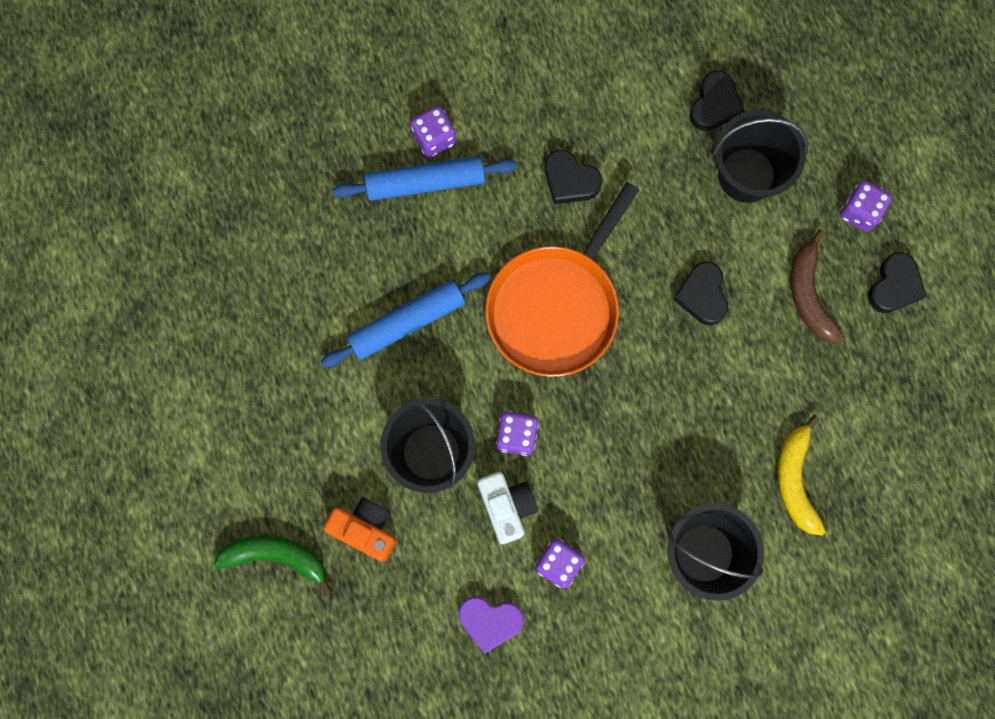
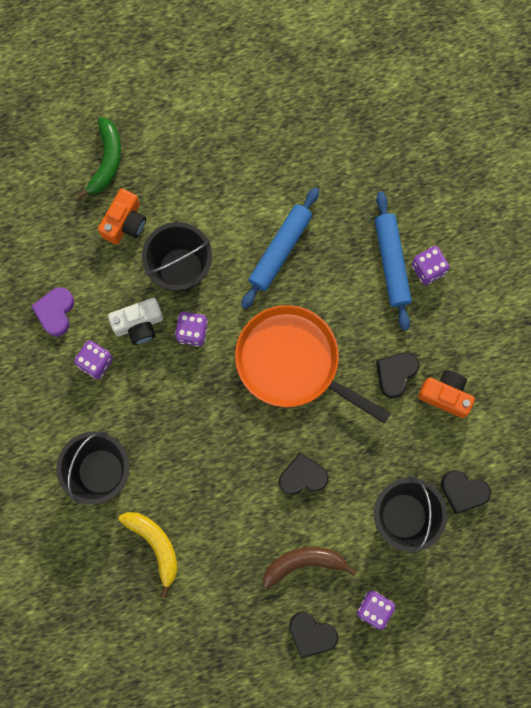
camera: 90 degrees right, 0 degrees up
(407, 322) = (280, 250): blue rolling pin -> blue rolling pin turned 60 degrees clockwise
(596, 122) = (445, 395): none -> orange camera
(795, 480) = (155, 545): yellow banana -> yellow banana turned 60 degrees clockwise

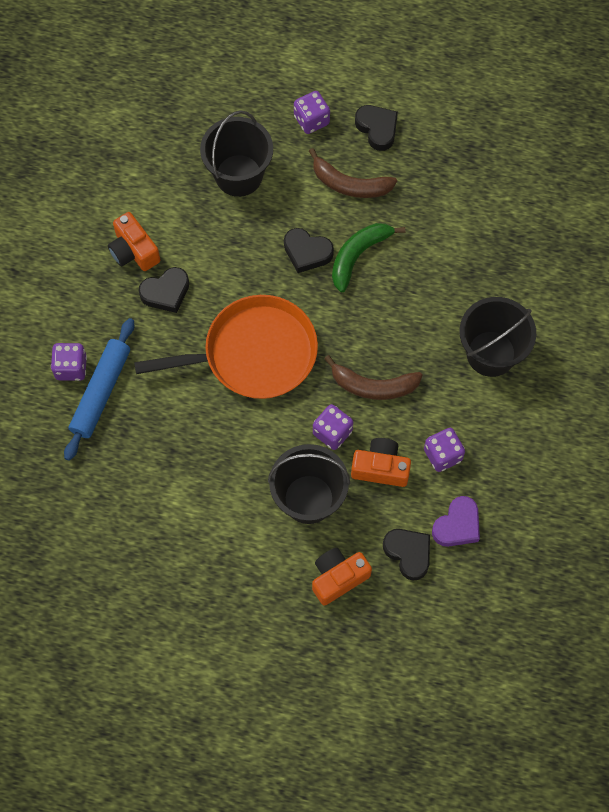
camera: 150 degrees left, 10 degrees down
(106, 161) = (321, 655): green banana -> green banana (358, 256)
(139, 324) = (380, 468): white camera -> orange camera
(155, 545) = (474, 266): yellow banana -> none
(181, 389) = (373, 386): none -> brown banana
(280, 250) = (199, 463): blue rolling pin -> none
(292, 362) = (254, 353): orange pan -> orange pan turned 75 degrees counterclockwise
(463, 491) = (174, 167): black heart -> black heart (408, 553)

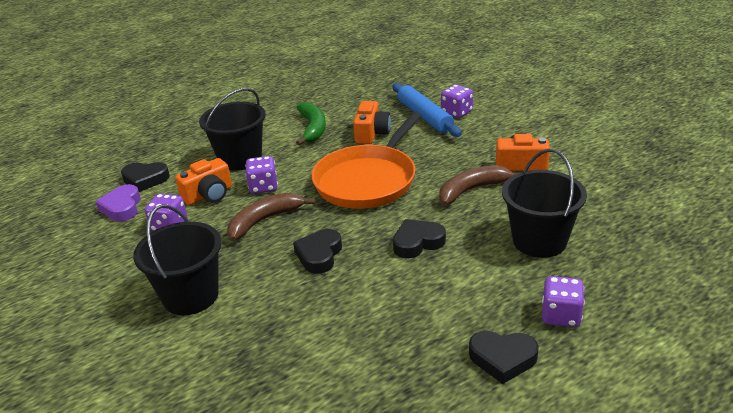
camera: 135 degrees right, 35 degrees down
(166, 292) = (467, 164): black heart -> black heart (319, 255)
(338, 578) = (181, 149): orange camera -> orange camera (371, 133)
(350, 184) = (456, 302): brown banana -> brown banana (472, 190)
(358, 256) = (378, 269): green banana -> green banana (313, 128)

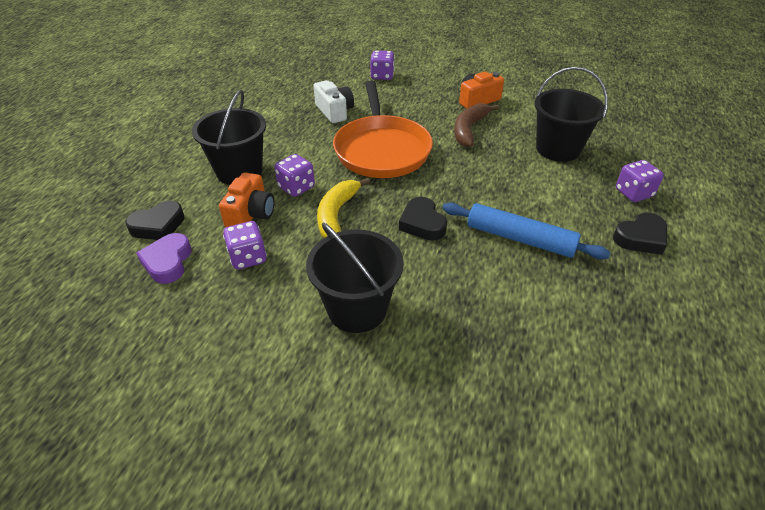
camera: 40 degrees left, 10 degrees up
(122, 207) = (168, 262): purple heart -> purple heart turned 45 degrees clockwise
(264, 220) = (337, 215): brown banana -> yellow banana
(313, 128) = (275, 123): green banana -> none
(371, 133) = (334, 111): orange camera -> white camera
(417, 242) = (482, 182): black heart -> none
(424, 116) = (361, 86): blue rolling pin -> blue rolling pin (520, 239)

